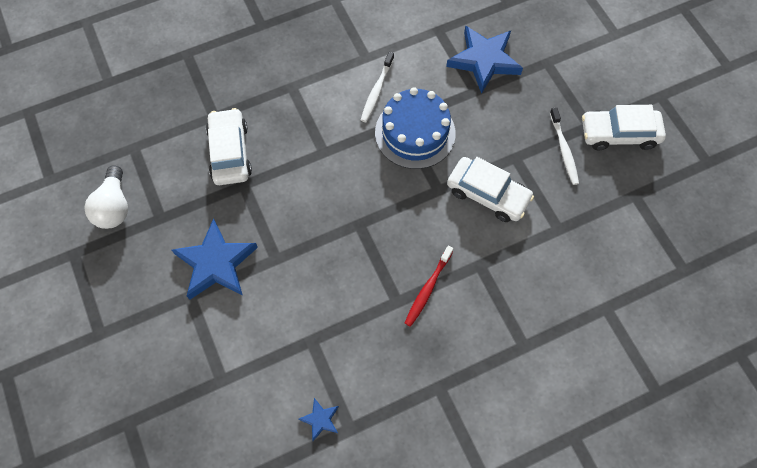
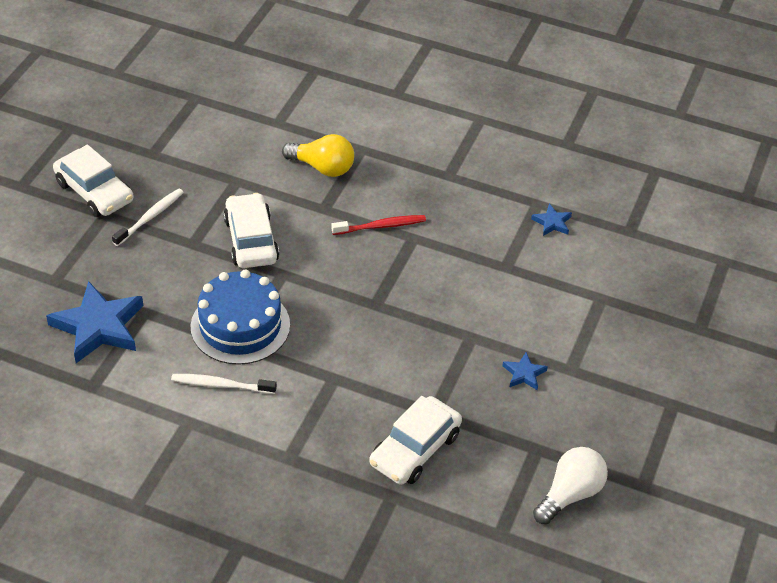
camera: 135 degrees left, 20 degrees down
(216, 263) = (524, 374): blue star -> blue star, size x0.46
(377, 91) = (221, 385): white toothbrush -> white toothbrush turned 150 degrees counterclockwise
(525, 299) = (322, 167): none -> yellow light bulb

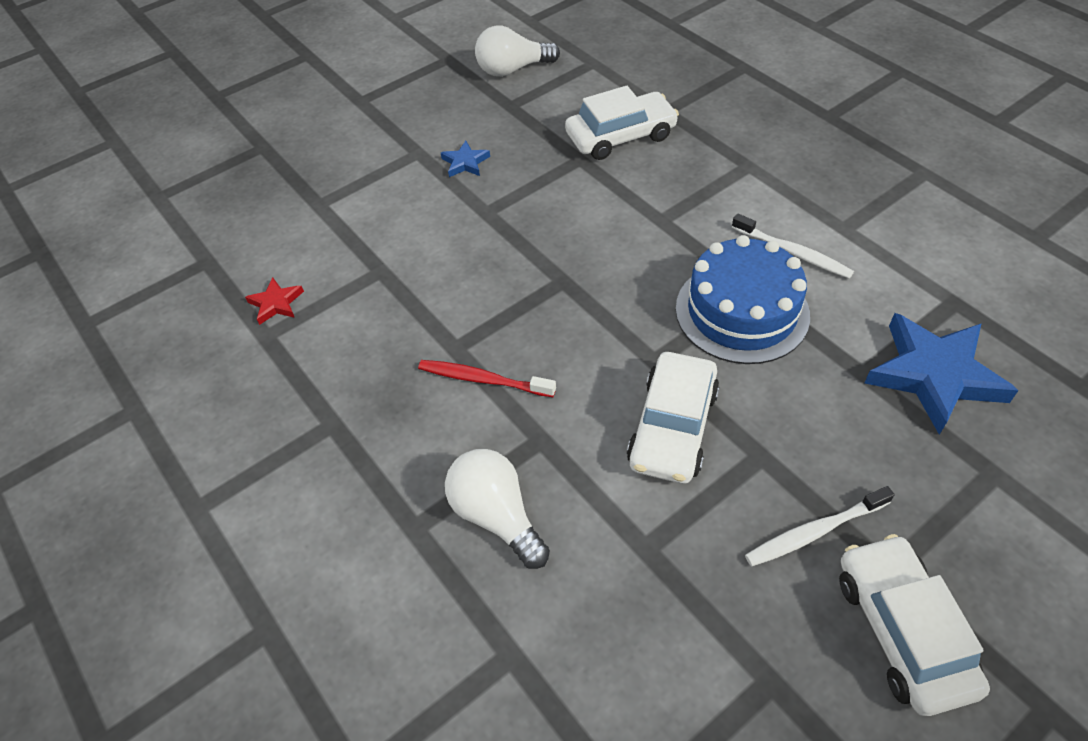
camera: 145 degrees left, 5 degrees up
(322, 167) = (496, 516): yellow light bulb -> white light bulb
(552, 222) = (276, 303): blue star -> red star

